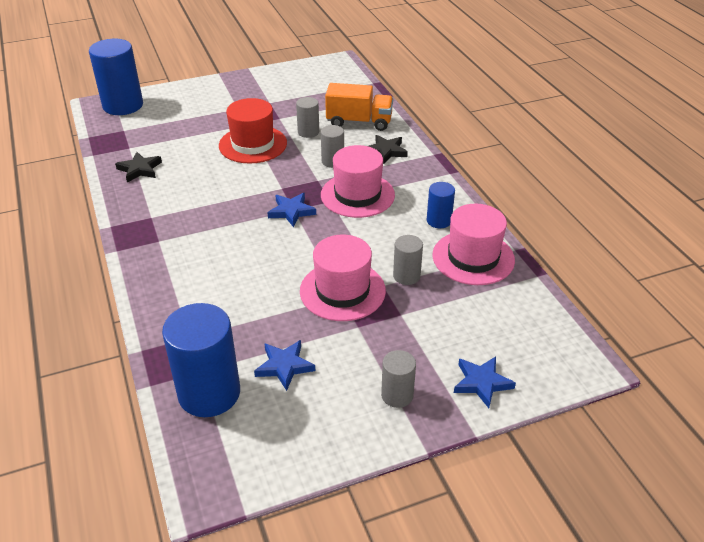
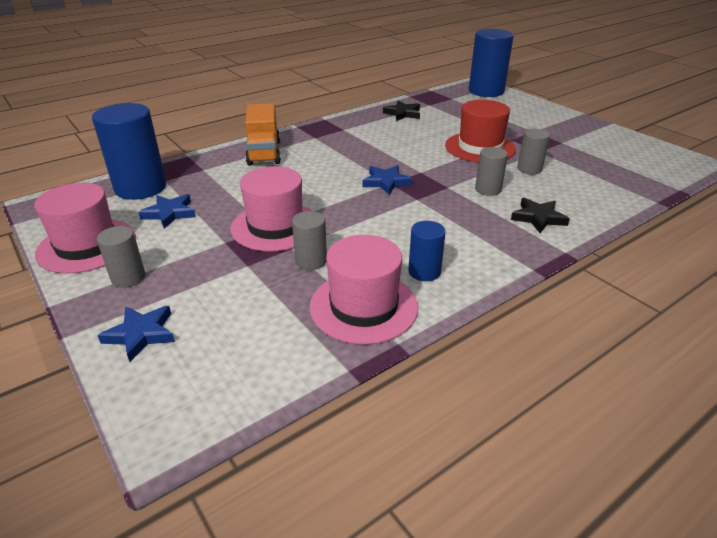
camera: 75 degrees right, 5 degrees down
(357, 195) = (438, 212): pink hat -> pink hat (87, 245)
(359, 122) = (581, 193): orange truck -> orange truck (264, 153)

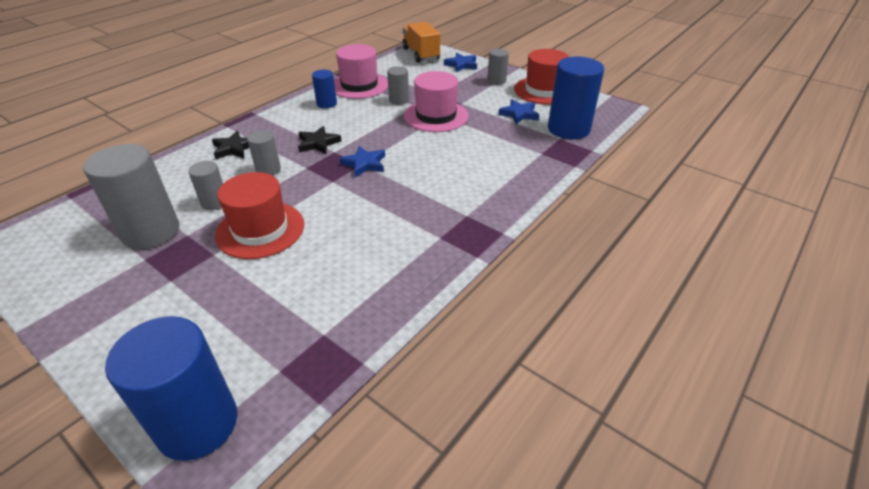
camera: 165 degrees right, 5 degrees up
(87, 245) = (543, 90): pink hat -> red hat
(264, 153) = (504, 181): orange truck -> orange truck (421, 54)
(403, 113) = (366, 293): black star -> black star (318, 143)
(571, 156) = (151, 232): none -> grey cylinder

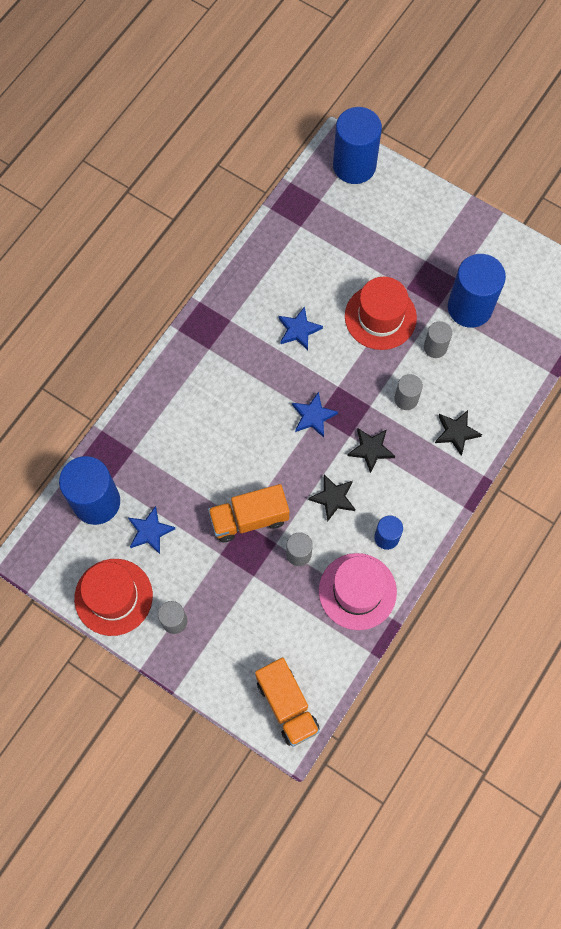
camera: 175 degrees right, 30 degrees up
(151, 232) = (469, 307): grey cylinder -> blue cylinder
(362, 122) = (333, 498): none -> black star
(436, 116) = (249, 518): pink hat -> orange truck
(461, 65) = (223, 671): blue star -> blue star (298, 330)

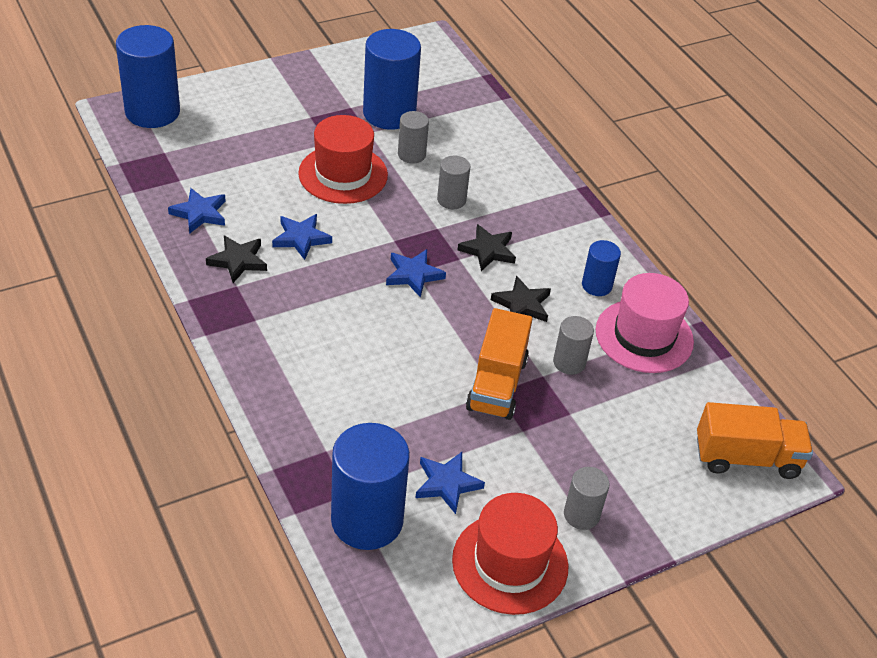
camera: 65 degrees left, 25 degrees down
(278, 258) = (200, 213): none -> blue star
(456, 432) = (516, 184): black star -> black star (238, 261)

